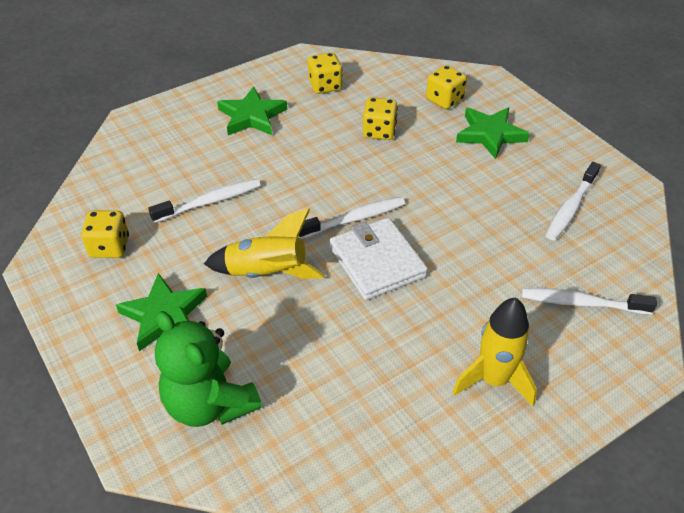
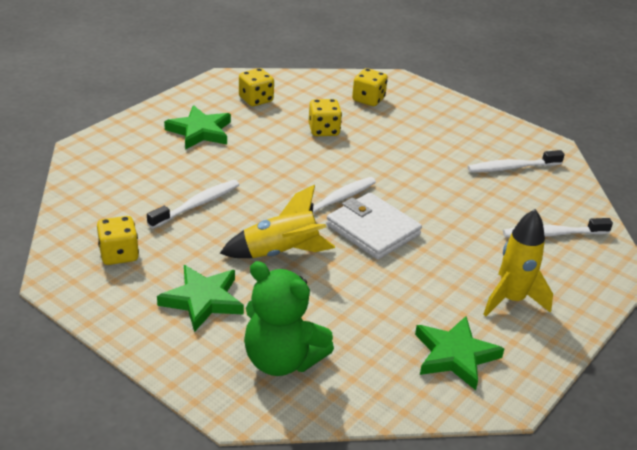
camera: 20 degrees left, 10 degrees down
(490, 134) = (420, 122): green star -> green star (455, 355)
(570, 208) = (511, 168): white toothbrush -> white toothbrush turned 60 degrees clockwise

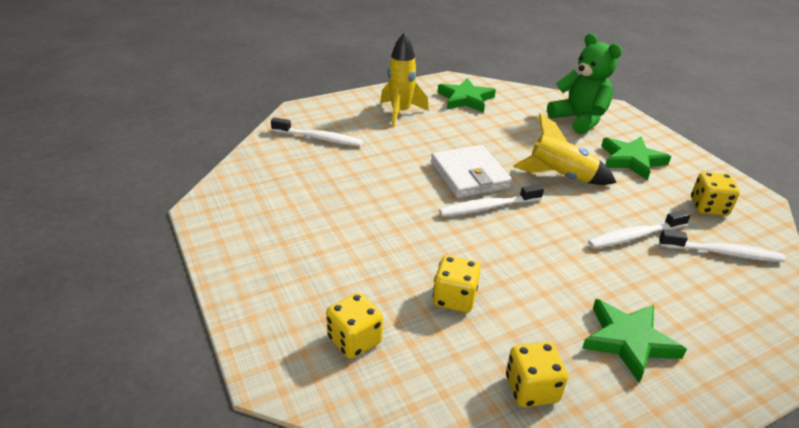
camera: 155 degrees left, 0 degrees up
(511, 168) = (280, 196): white toothbrush -> white toothbrush (723, 253)

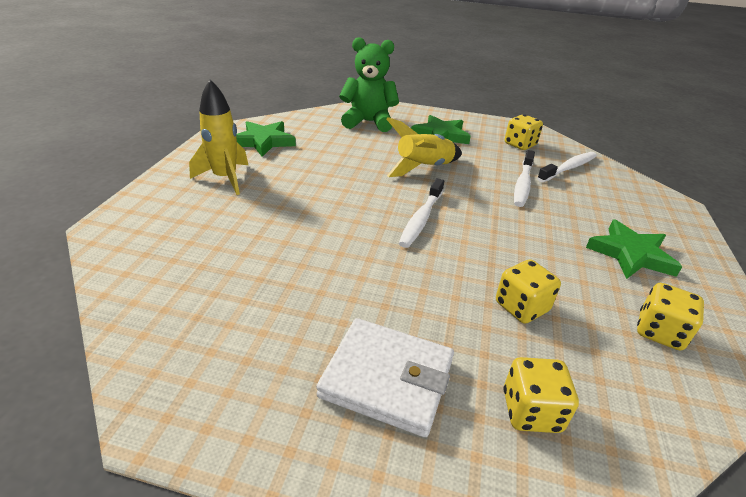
camera: 50 degrees left, 0 degrees up
(319, 138) = (180, 245): white toothbrush -> none
(469, 175) = (368, 201): white wallet -> white wallet (387, 378)

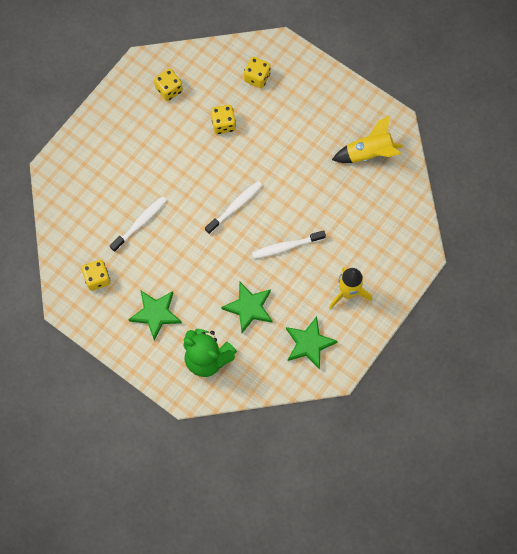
camera: 155 degrees left, 35 degrees up
(387, 378) = (306, 109): white wallet -> none
(424, 168) = (200, 265): yellow rocket -> yellow rocket (368, 153)
(569, 168) = (87, 232): white toothbrush -> white toothbrush (286, 247)
(631, 254) = (131, 138): green star -> green star (249, 307)

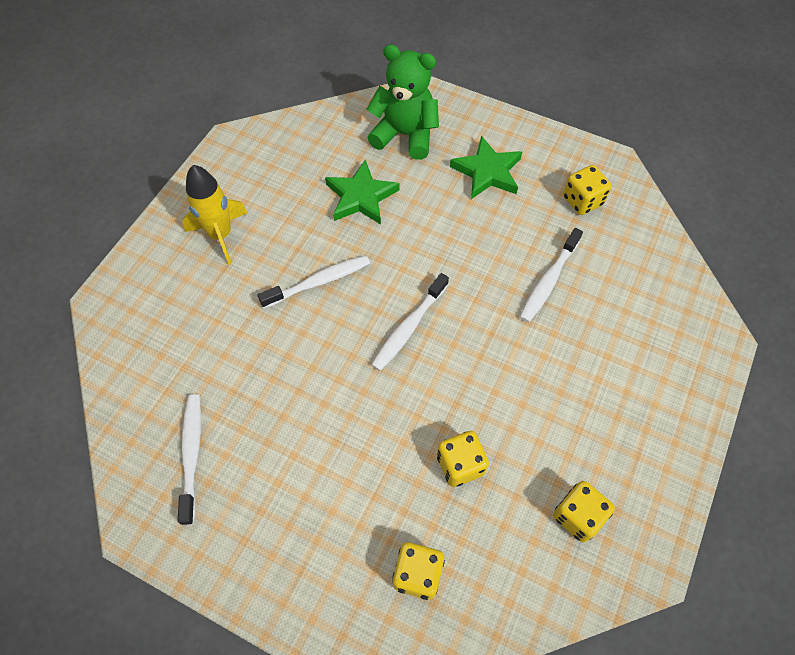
camera: 170 degrees right, 10 degrees down
(309, 344) = (272, 168): green star -> none
(368, 153) = (192, 454): yellow rocket -> white toothbrush

